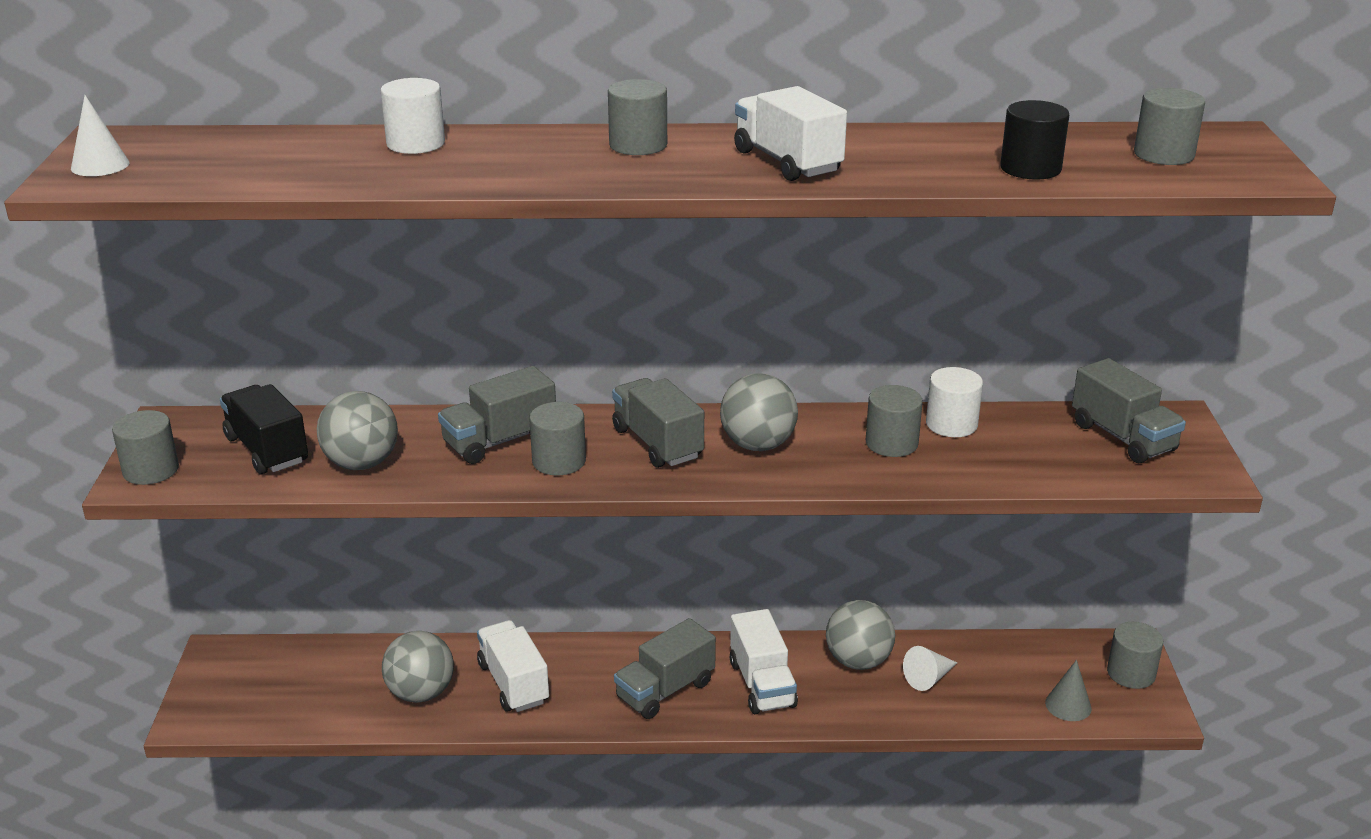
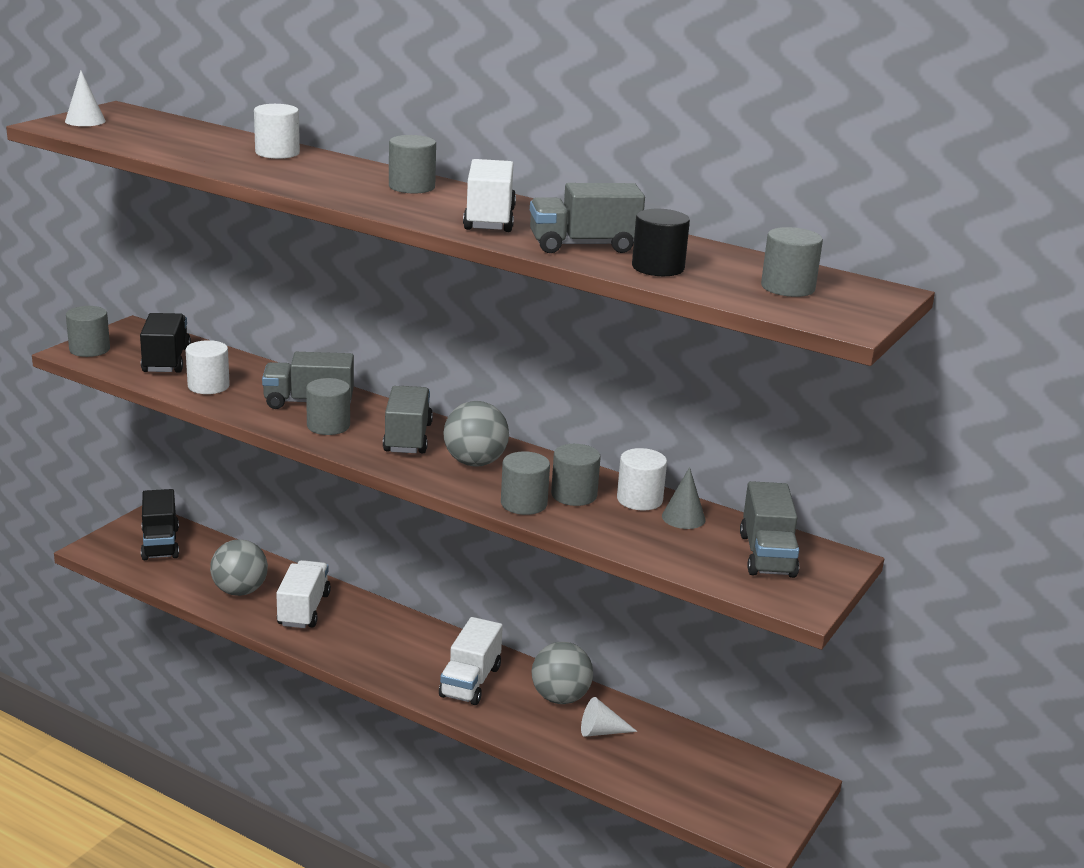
camera: 30 degrees right, 5 degrees down
(266, 677) = (160, 544): none -> black truck
(361, 464) = (208, 386): grey ball -> white cylinder
(665, 690) = (398, 656): grey truck -> grey truck (584, 245)
(1068, 705) = (692, 798): grey cone -> grey cone (683, 517)
(1131, 673) = (775, 800): grey cylinder -> grey cylinder (524, 503)

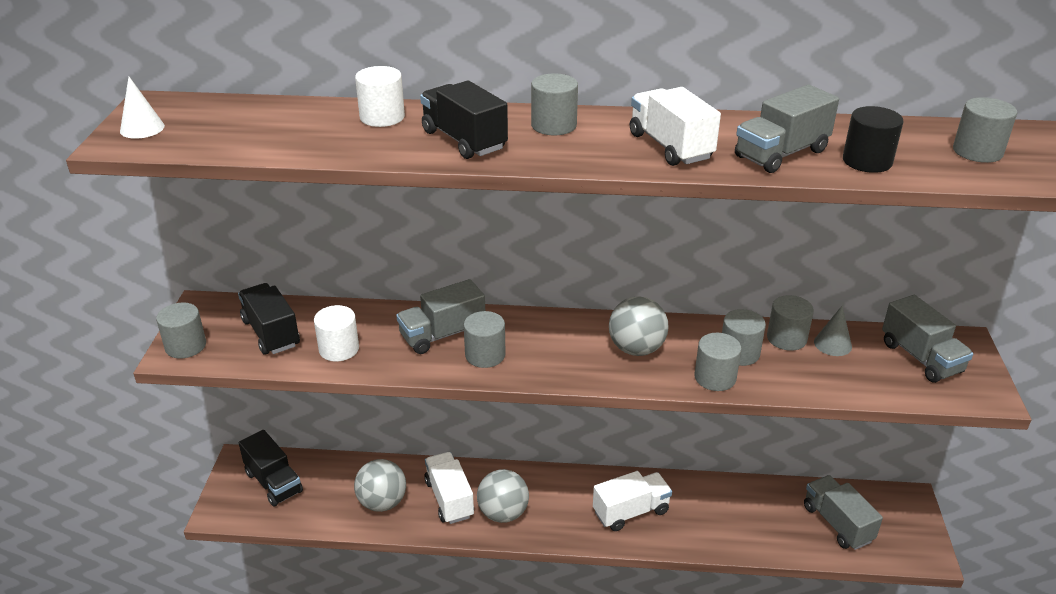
camera: 25 degrees left, 10 degrees up
(318, 178) = (464, 140): none -> black truck
(408, 438) = (560, 343): grey truck -> grey truck (837, 523)
(470, 682) = (631, 512): white truck -> white truck turned 105 degrees counterclockwise
(560, 697) = (703, 497): grey ball -> grey ball (503, 513)
(601, 731) = (755, 515): white cone -> none
(639, 499) = (786, 338): white cylinder -> grey cylinder

